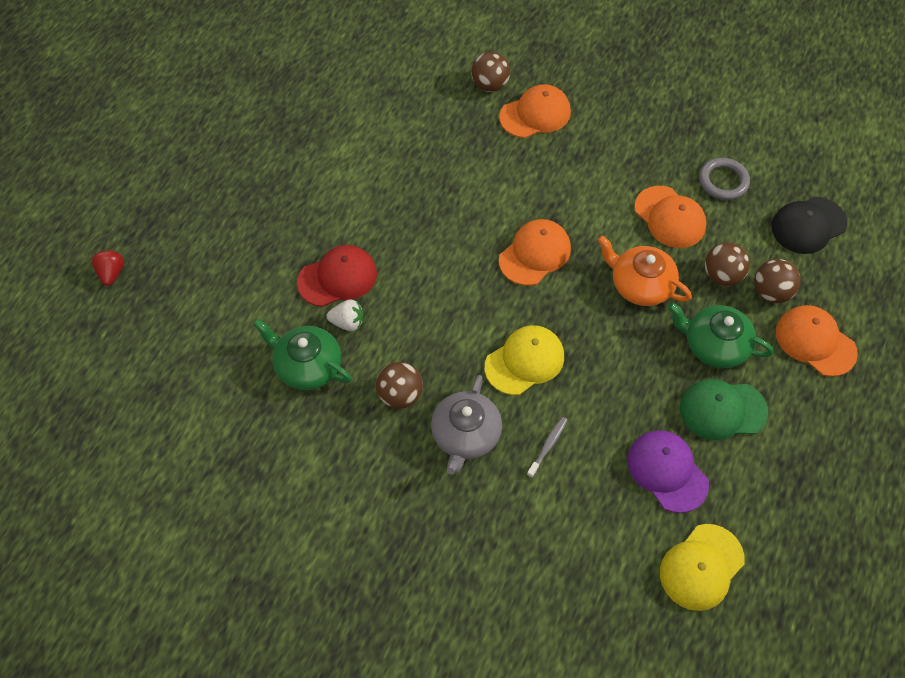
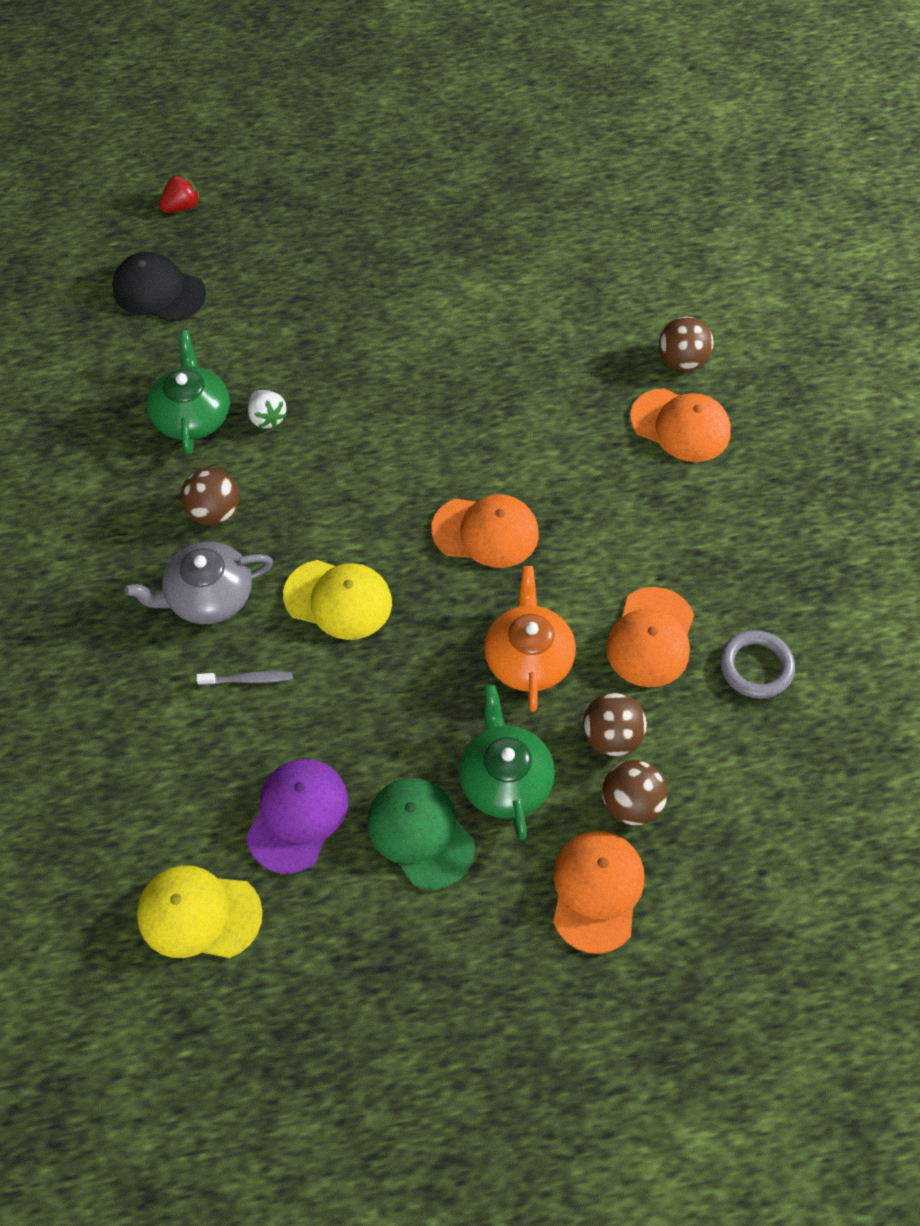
camera: 55 degrees right, 0 degrees up
(337, 278) = (314, 378): red cap -> none
(808, 225) = (771, 797): black cap -> black cap (158, 291)

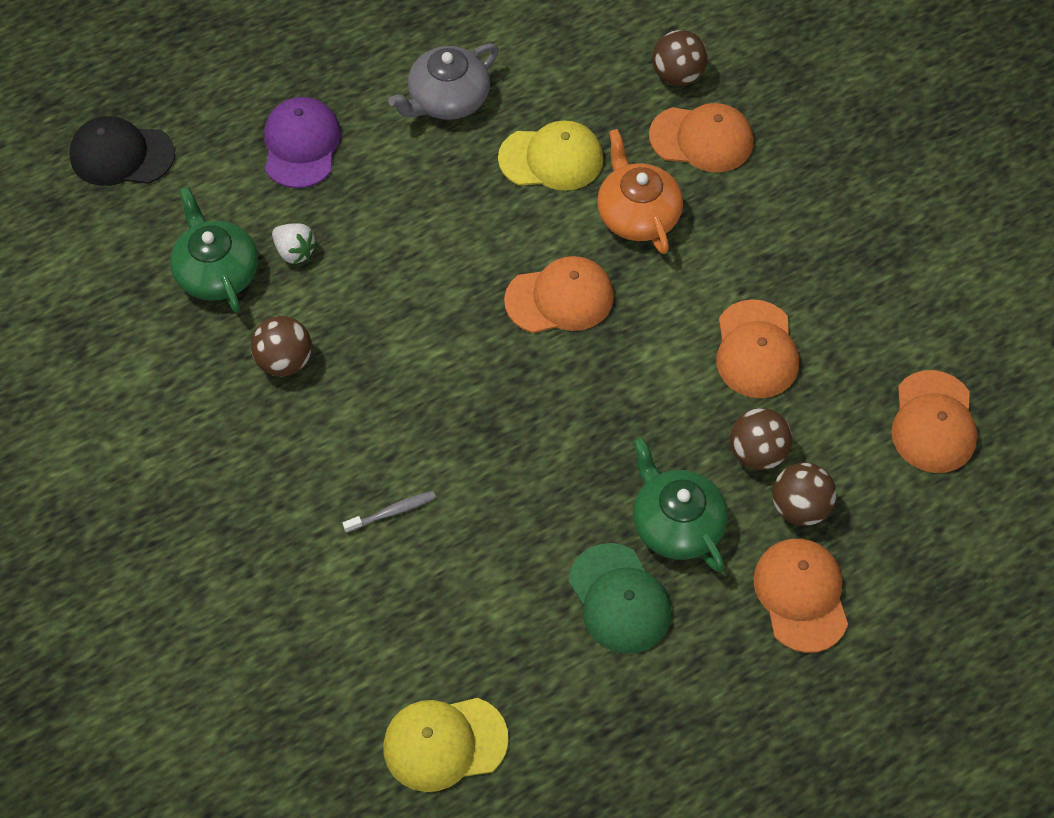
camera: 20 degrees left, 0 degrees up
(182, 207) = (104, 59): red strawberry -> none
(208, 596) = (316, 445): grey teapot -> grey teapot (447, 99)
(297, 815) = (497, 622): purple cap -> purple cap (301, 145)
(338, 599) = (446, 408): yellow cap -> yellow cap (551, 159)
(420, 833) = (619, 599): green cap -> green cap turned 150 degrees counterclockwise
(528, 657) = (650, 405): orange teapot -> orange teapot (637, 214)
(756, 667) = (861, 346): grey ring -> none
(798, 764) = (933, 422): none -> orange cap

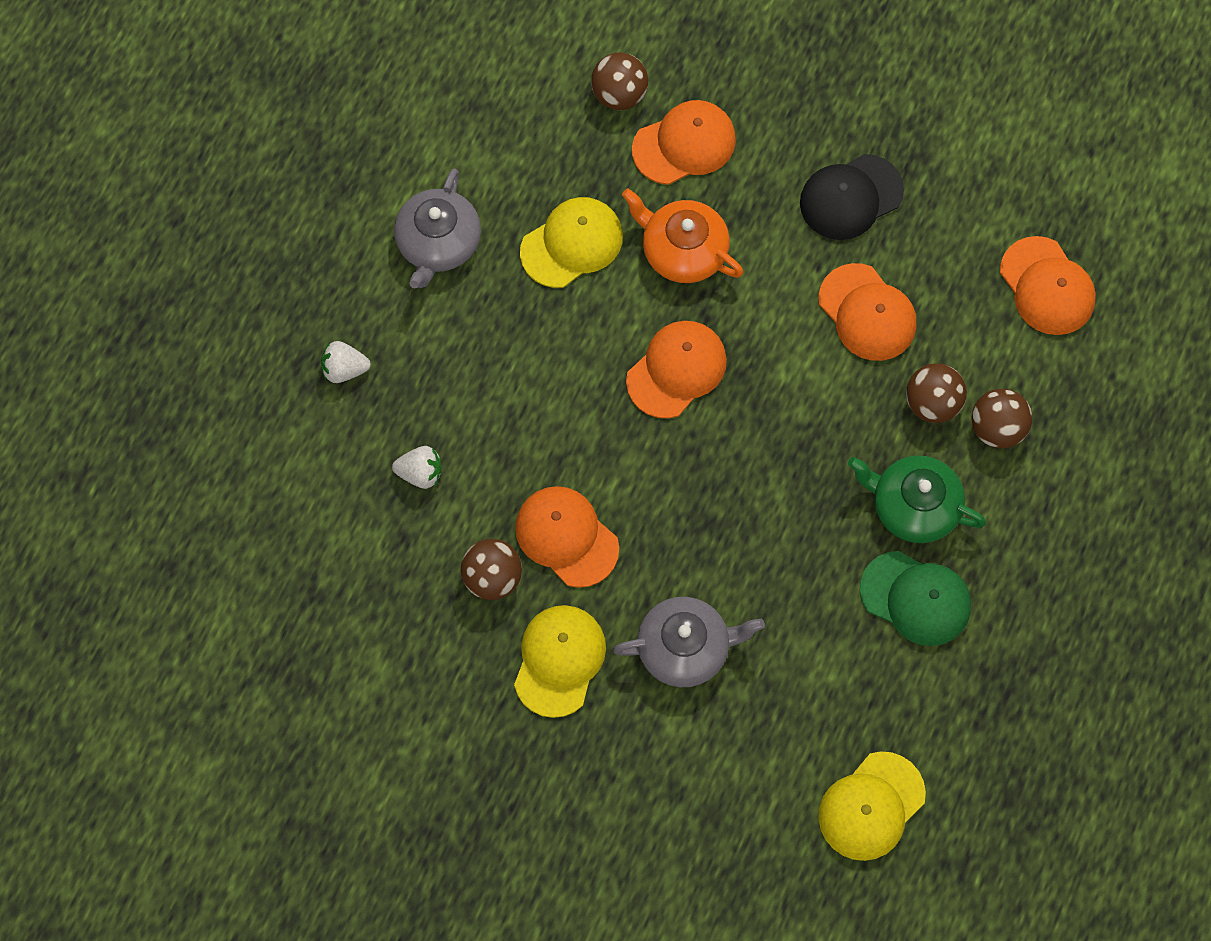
camera: 35 degrees left, 10 degrees up
(121, 155) = (191, 482): black cap -> black cap (850, 197)
(217, 272) = (368, 536): green teapot -> none
(284, 456) = (559, 660): none -> yellow cap
(301, 145) = (344, 369): purple cap -> white strawberry
(392, 512) = (685, 648): grey toothbrush -> grey teapot
(801, 595) = (1048, 501): orange cap -> orange cap (566, 537)

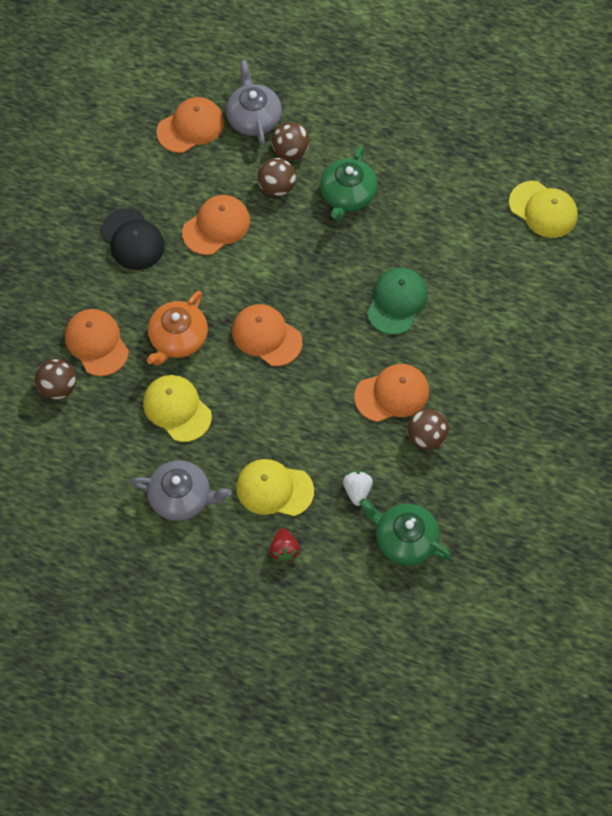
camera: 95 degrees left, 5 degrees down
(339, 530) = (404, 539): none -> green teapot
(344, 369) = (284, 550): white strawberry -> red strawberry
(559, 660) = (477, 391): yellow cap -> yellow cap (274, 489)
(566, 537) = (392, 394): orange cap -> orange cap turned 150 degrees counterclockwise
(685, 648) = (458, 318): grey teapot -> grey teapot (253, 118)
(916, 598) = (408, 191): green cap -> green cap (397, 302)

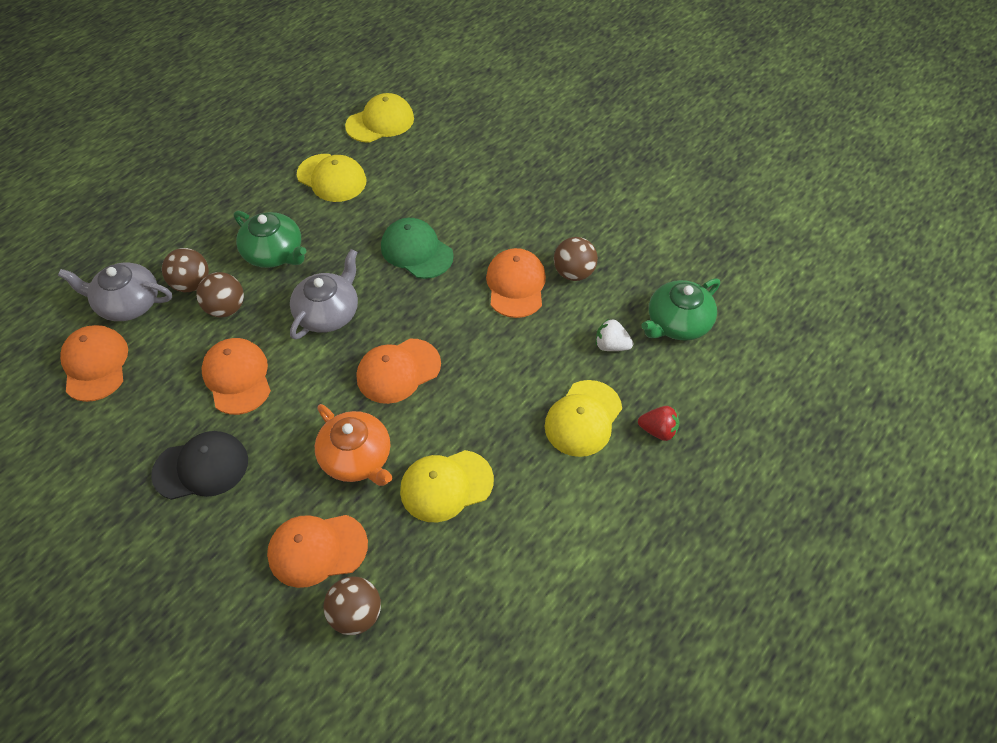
camera: 70 degrees left, 10 degrees down
(181, 497) = (560, 514): grey teapot -> grey teapot (328, 313)
(452, 200) = (332, 178): none -> yellow cap

